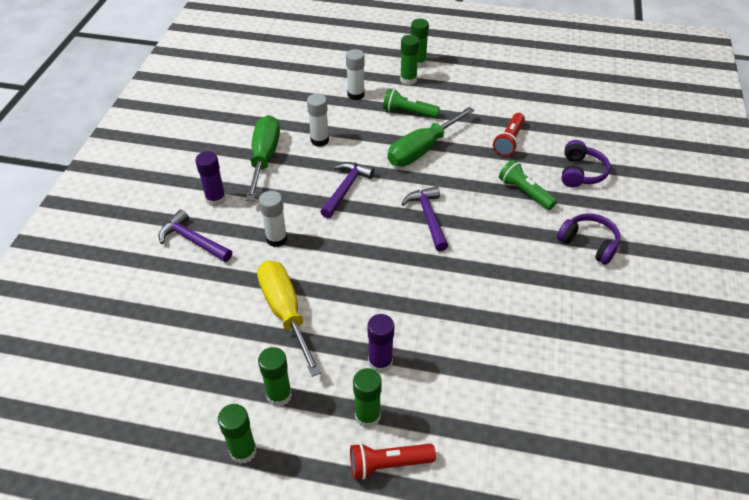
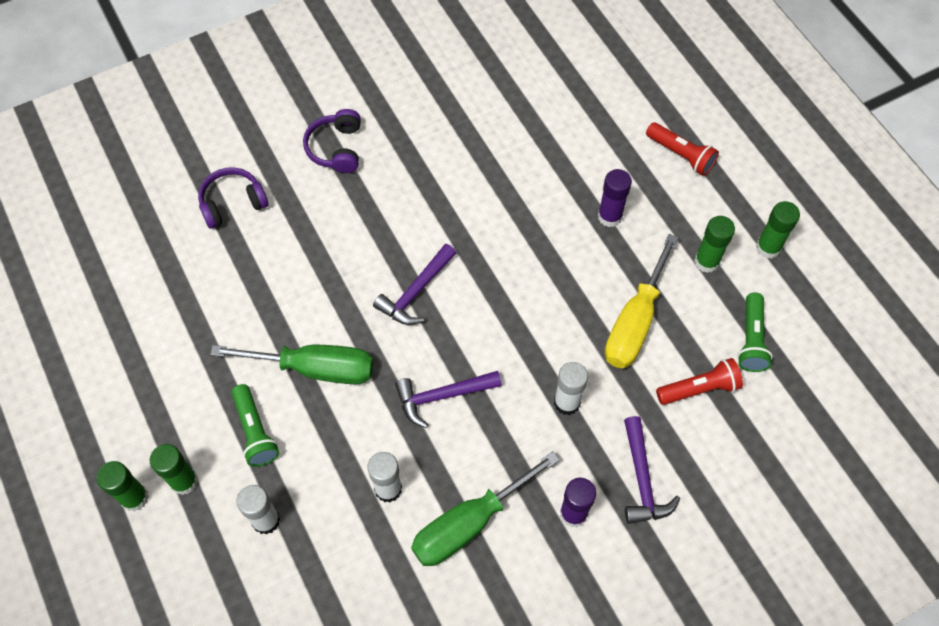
camera: 130 degrees left, 15 degrees up
(367, 416) = (661, 192): green glue stick -> none
(509, 141) = (228, 294): red flashlight -> red flashlight (699, 389)
(525, 192) = (306, 233): green flashlight -> green flashlight (751, 339)

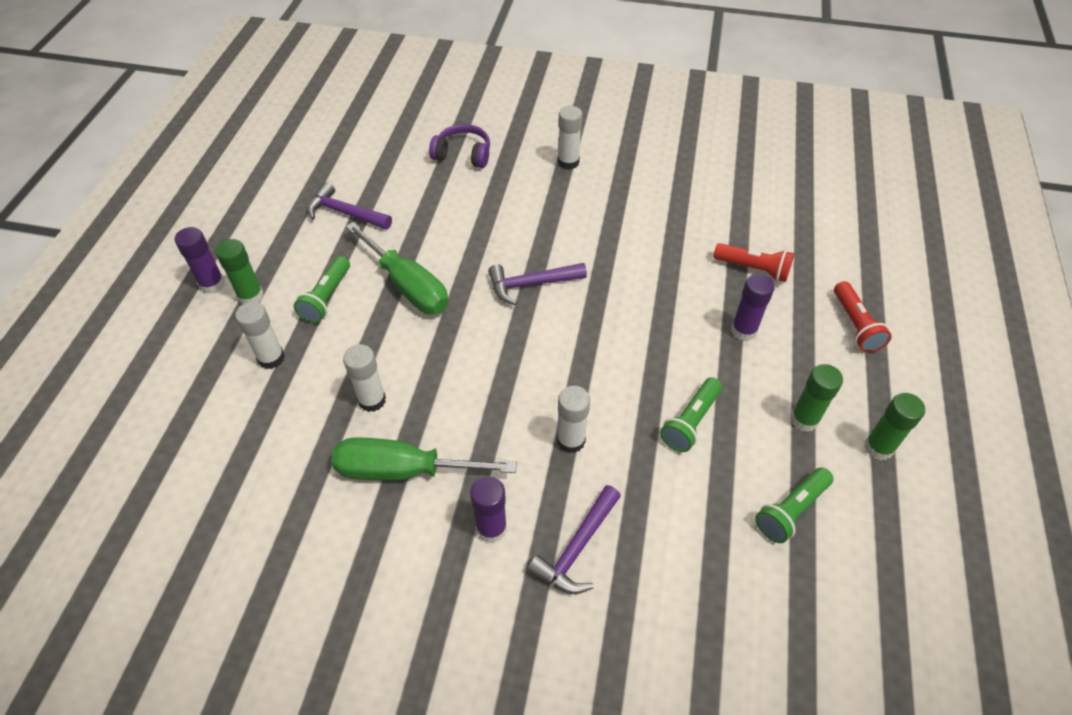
camera: 40 degrees right, 10 degrees down
(134, 498) = (212, 284): green glue stick -> purple glue stick
(336, 148) = (568, 162): purple headphones -> white glue stick
(442, 396) = (477, 366): purple hammer -> purple hammer (345, 213)
(635, 322) = (690, 421): yellow screwdriver -> green flashlight
(699, 389) = (701, 514): red flashlight -> red flashlight (753, 269)

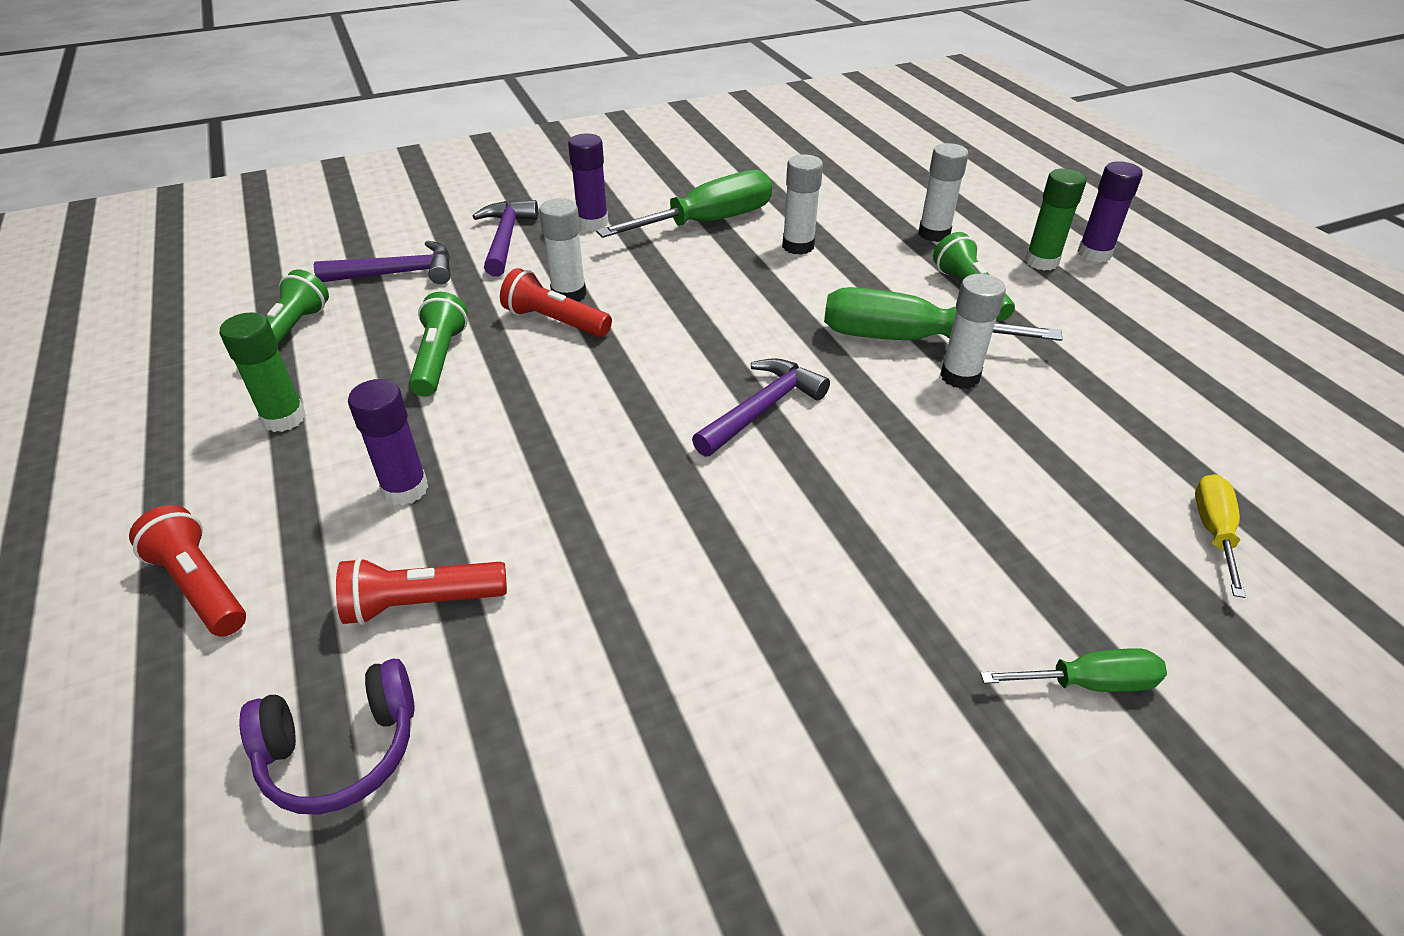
camera: 145 degrees right, 10 degrees down
(345, 213) = (1111, 377): purple hammer -> purple hammer (397, 273)
(417, 145) = (1213, 532): none -> yellow screwdriver
(463, 154) = (1123, 557): purple headphones -> purple headphones (341, 750)
(529, 134) = (1089, 683): none -> green screwdriver
(568, 162) = (936, 653): white glue stick -> white glue stick (960, 376)
(597, 416) = (555, 321): none -> red flashlight
(878, 447) = (170, 429): green glue stick -> none

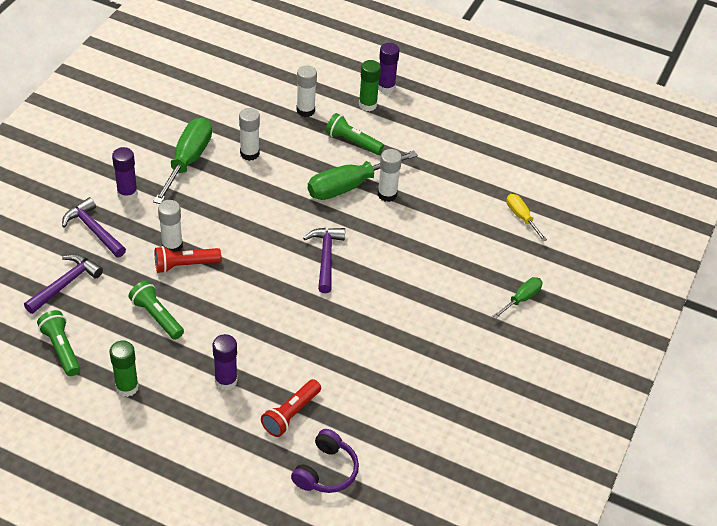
camera: 45 degrees left, 5 degrees up
(201, 586) = (200, 465): red flashlight -> none

